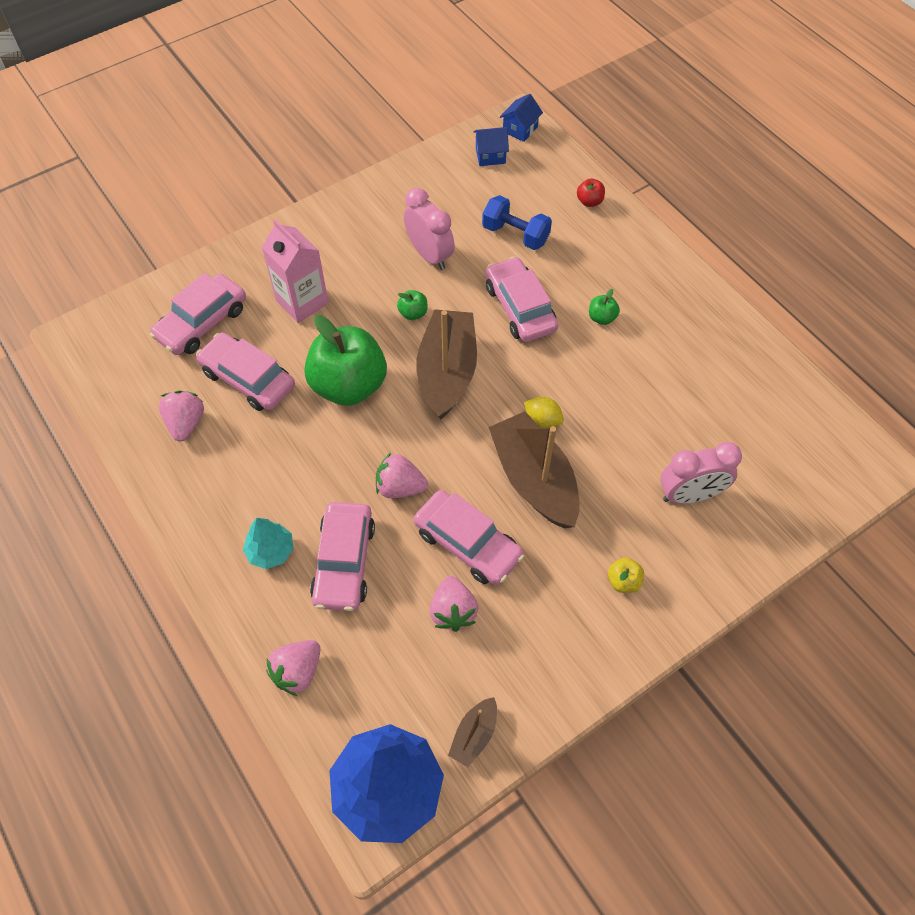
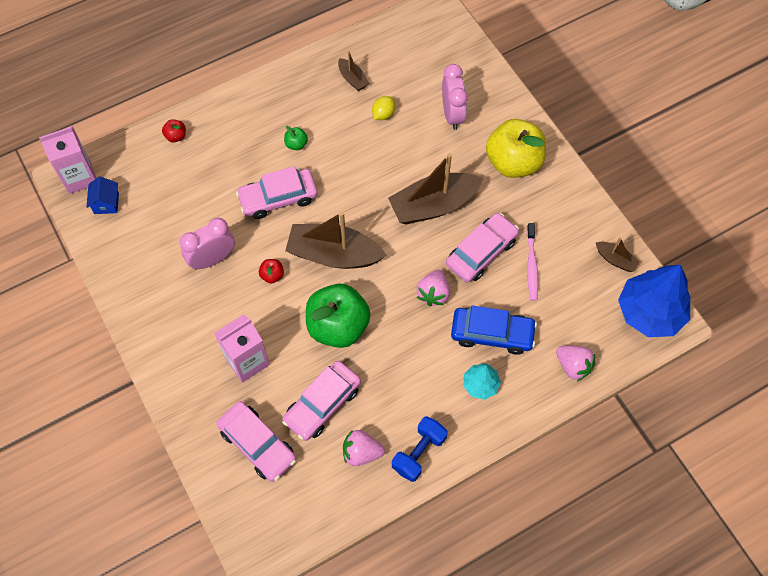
camera: 85 degrees left, 5 degrees up
(344, 562) = (492, 334): pink car -> blue car
(413, 313) = (272, 275): green apple -> red apple
(453, 611) = (531, 265): pink strawberry -> pink toothbrush
(515, 234) = (201, 193): blue dumbbell -> blue dumbbell (419, 453)
(520, 129) = (79, 177): blue house -> pink carton
(542, 420) = (384, 194): yellow lemon -> yellow lemon (383, 114)
(623, 581) = (513, 162): yellow apple -> yellow apple, size x2.49
(719, 369) = (352, 79): none -> brown boat

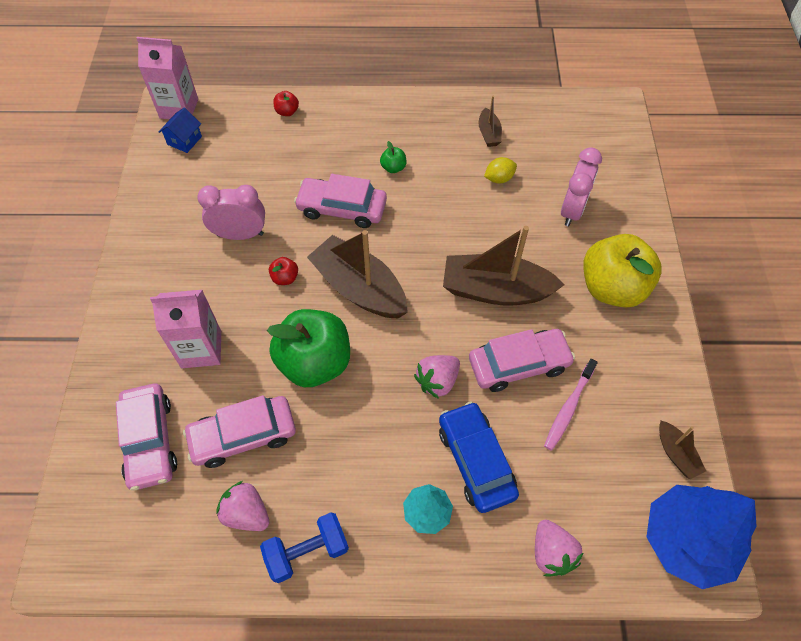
camera: 30 degrees right, 5 degrees down
(492, 334) = (476, 461): blue car -> blue car turned 150 degrees counterclockwise

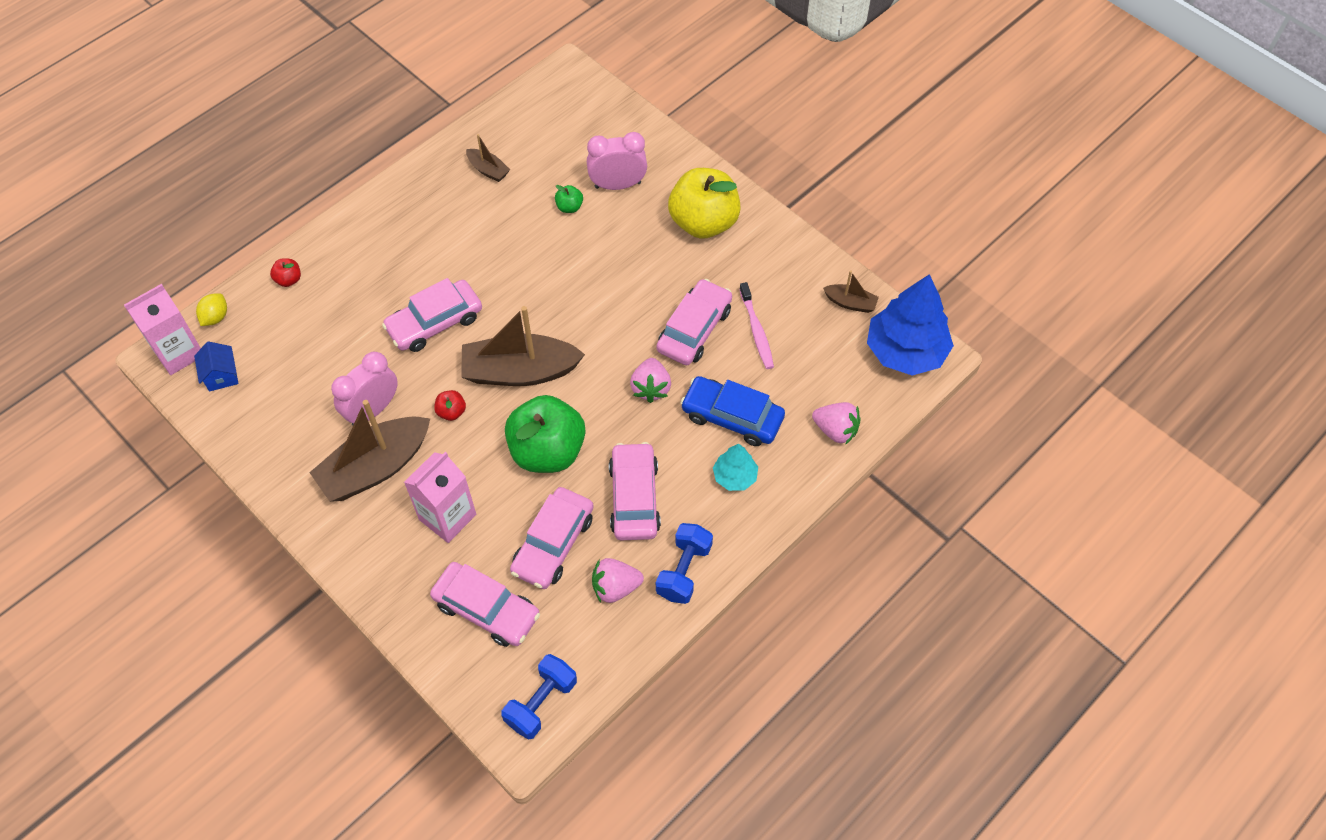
camera: 45 degrees left, 0 degrees up
(103, 550) = (541, 702): none -> blue dumbbell
(335, 456) = (634, 498): none -> pink car
(393, 168) = (440, 257): green apple -> green apple (569, 207)
(495, 290) = (624, 290): brown boat -> brown boat (375, 467)
(499, 178) = (536, 201): yellow lemon -> yellow lemon (215, 317)
(572, 210) = (617, 185): pink clock -> pink clock turned 75 degrees counterclockwise

